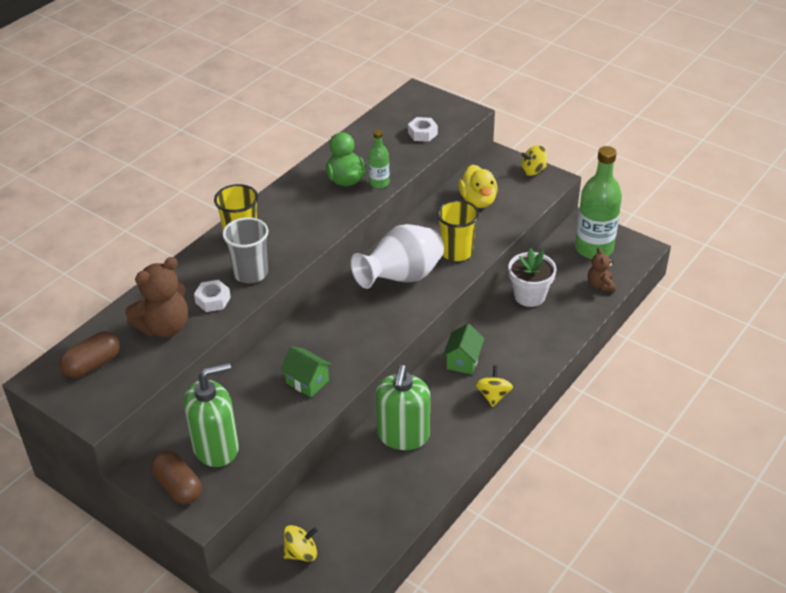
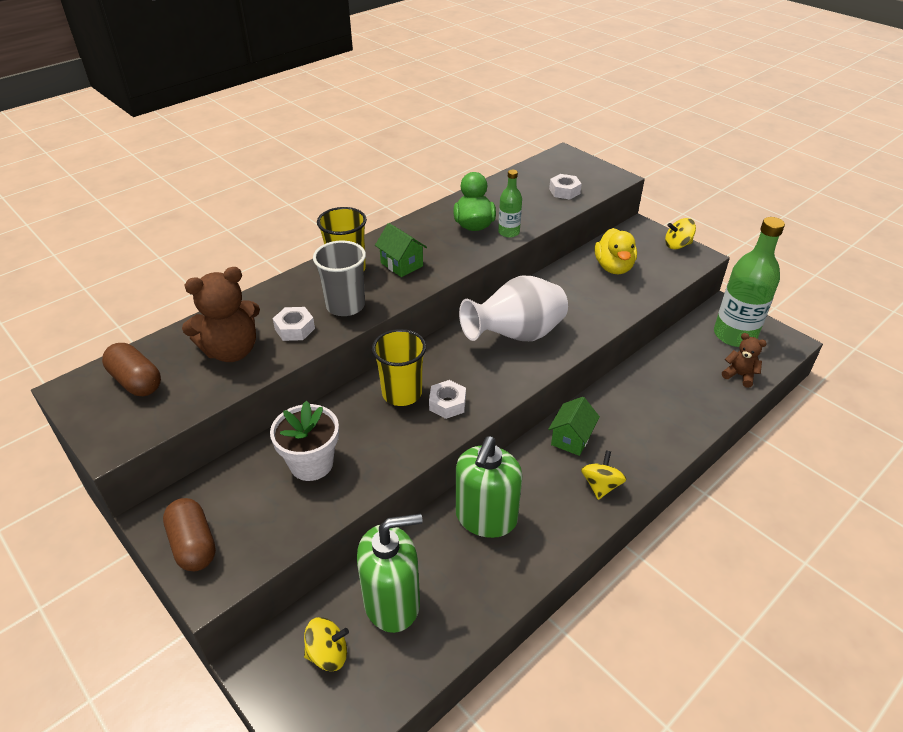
camera: 10 degrees right, 0 degrees up
(92, 364) = (136, 381): brown capsule -> brown capsule turned 75 degrees clockwise
(216, 447) = (254, 501): green soap dispenser -> green soap dispenser (392, 602)
(307, 382) = (383, 437): green house -> green house (401, 264)
(355, 346) = (447, 404): none -> white nut
(456, 252) = (582, 316): yellow cup -> yellow cup (402, 393)
(529, 296) = (657, 376): white flower pot -> white flower pot (311, 463)
(600, 285) = (739, 375): brown teddy bear -> brown teddy bear turned 120 degrees clockwise

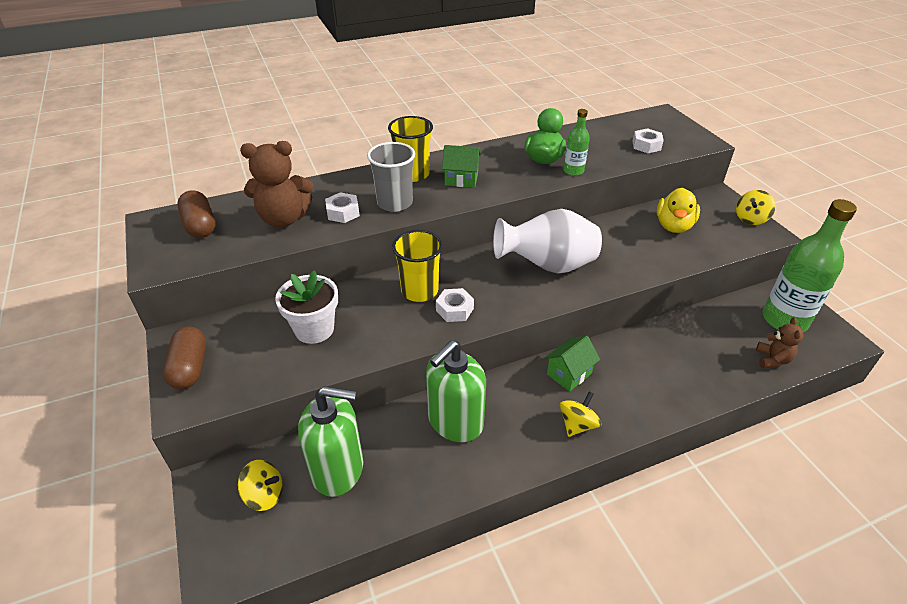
camera: 20 degrees right, 0 degrees up
(401, 264) = (461, 179): green house -> green house turned 60 degrees counterclockwise
(677, 245) = (750, 219): yellow spinning top -> yellow spinning top turned 60 degrees counterclockwise
(739, 375) = (772, 359): brown teddy bear -> brown teddy bear turned 45 degrees clockwise

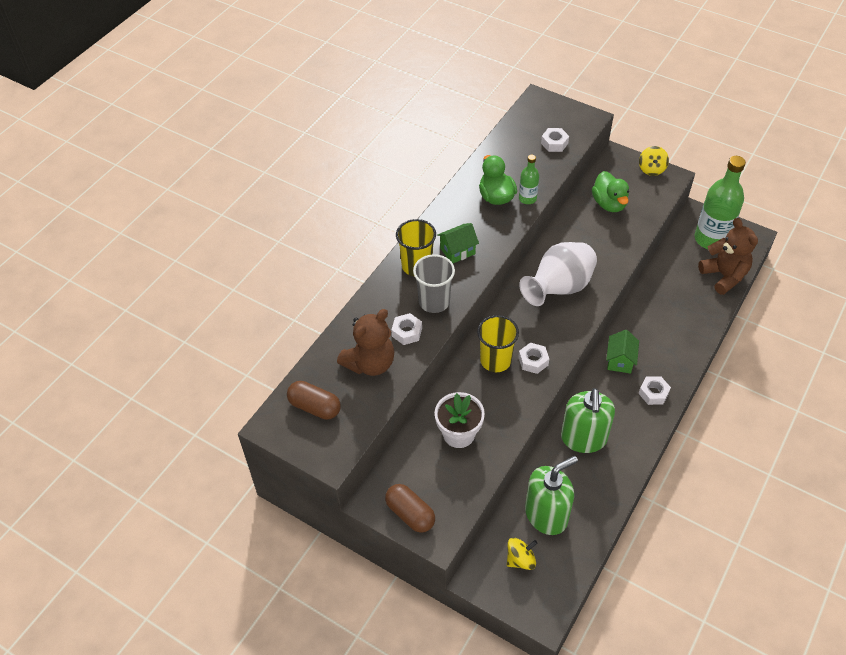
camera: 35 degrees left, 10 degrees up
(577, 425) = (653, 393): yellow spinning top -> white nut
(673, 226) = (609, 204): yellow duck -> green duck
(772, 359) = (724, 276): brown teddy bear -> brown teddy bear, size x1.80

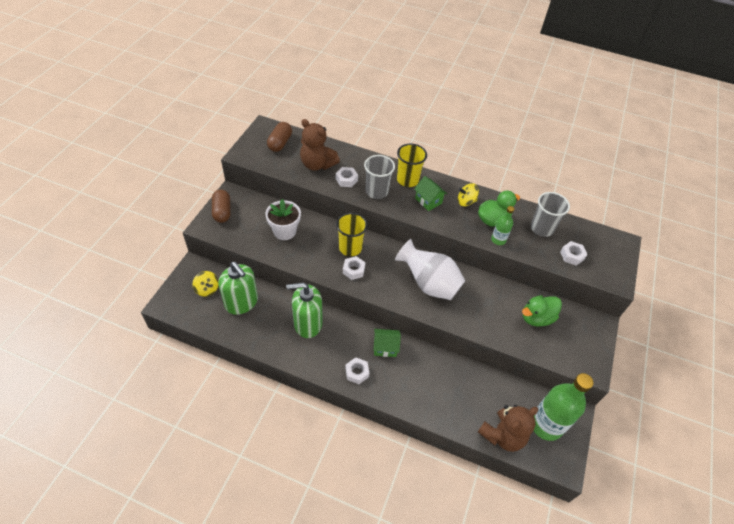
camera: 75 degrees right, 0 degrees up
(410, 514) = (222, 212): brown capsule -> brown capsule turned 45 degrees counterclockwise
(513, 157) = (541, 228): none -> grey cup
(651, 169) = (595, 352): yellow spinning top -> yellow spinning top (466, 201)

